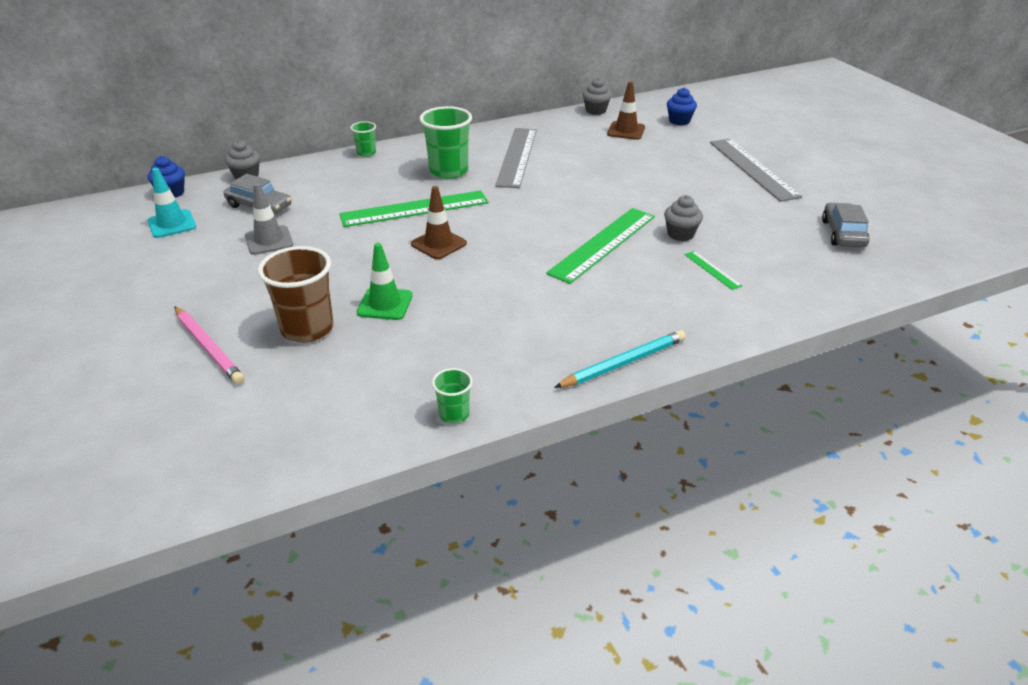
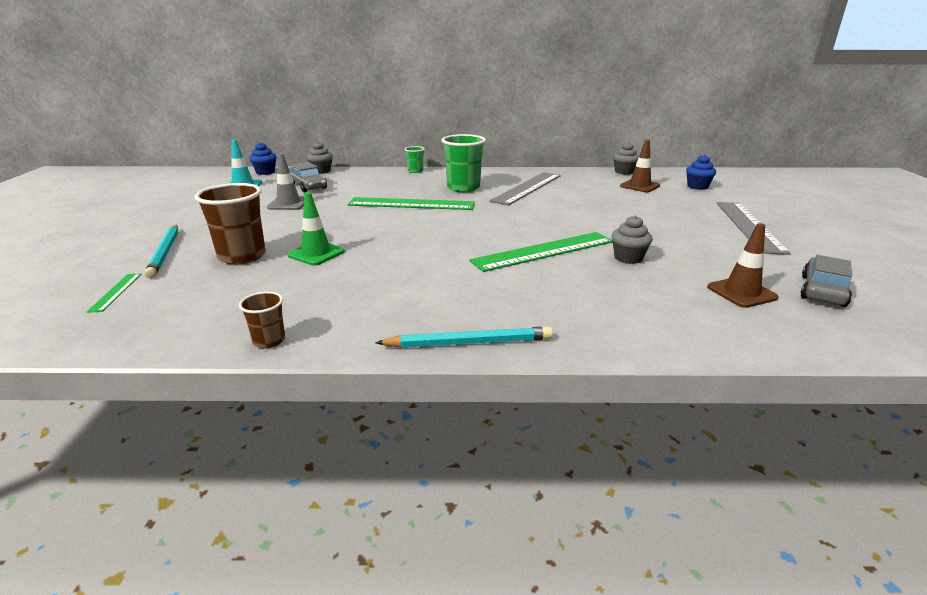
camera: 25 degrees right, 10 degrees down
(208, 347) = (165, 252): pink pencil -> turquoise pencil
(438, 244) = (403, 226): brown traffic cone -> brown traffic cone (741, 292)
(454, 414) = (269, 341): green cup -> brown cup
(712, 270) = (637, 290): green ruler -> green ruler (116, 292)

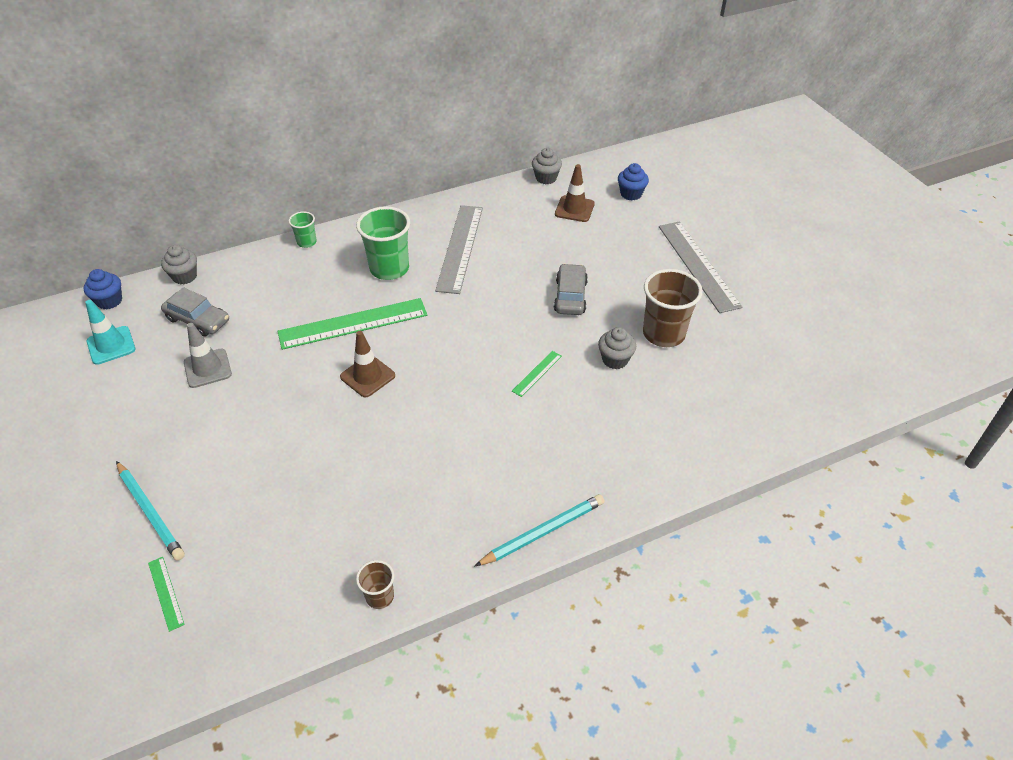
camera: 25 degrees left, 20 degrees up
(242, 256) = (244, 488): brown cup -> brown cup (663, 334)
(316, 253) = (319, 455): green traffic cone -> none
(543, 251) = (537, 373): green ruler -> green ruler, size x0.44
(741, 292) = (719, 383): brown traffic cone -> brown traffic cone (367, 376)
(822, 291) = (776, 359): grey car -> grey car (570, 296)

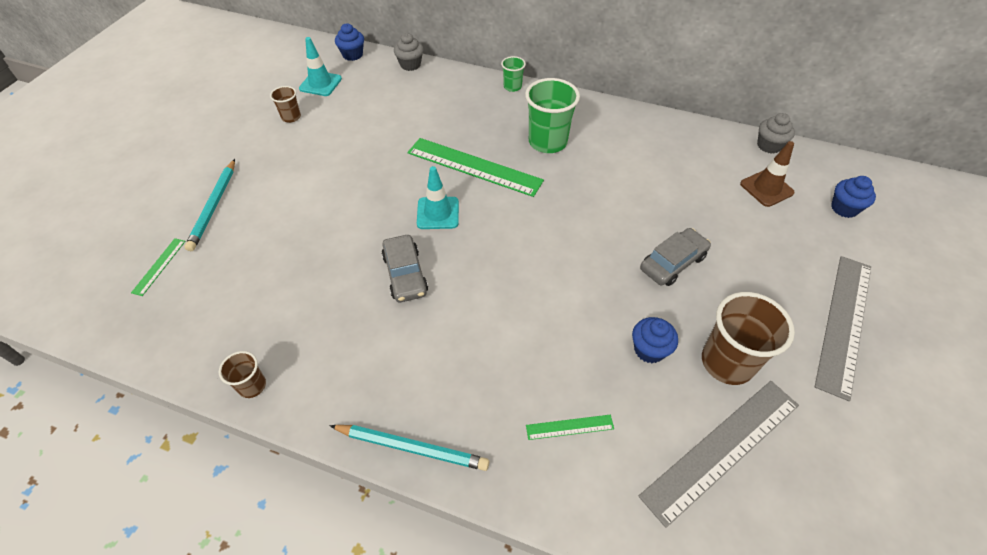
camera: 45 degrees right, 5 degrees up
(121, 392) = (291, 117): none -> brown cup
(198, 320) = (384, 98): grey car -> grey car (405, 274)
(207, 368) = (351, 135): grey traffic cone -> none
(367, 376) = (438, 213): brown traffic cone -> turquoise traffic cone
(460, 248) = (622, 160): grey ruler -> grey ruler (721, 449)
(537, 373) = (565, 308): green ruler -> green ruler (569, 427)
(615, 359) = (649, 350): grey cupcake -> blue cupcake

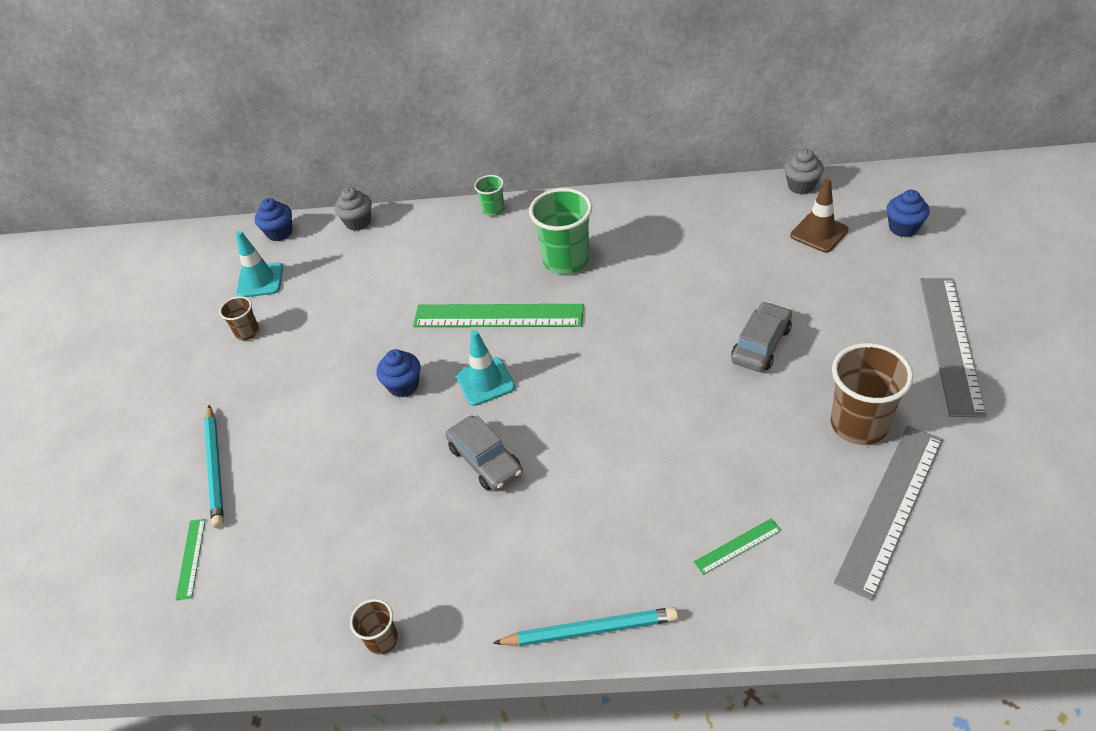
camera: 15 degrees left, 5 degrees down
(649, 350) = (779, 441): blue cupcake -> blue cupcake (403, 385)

